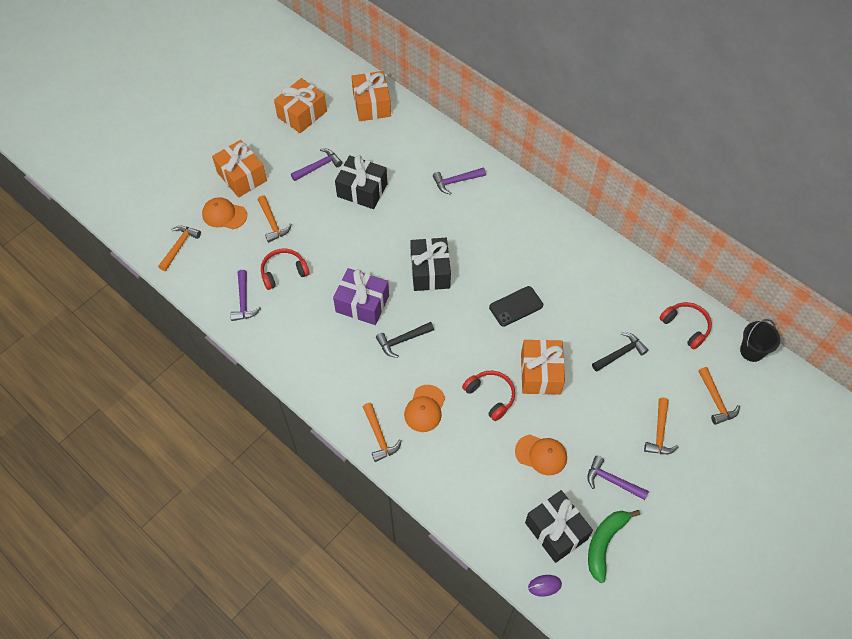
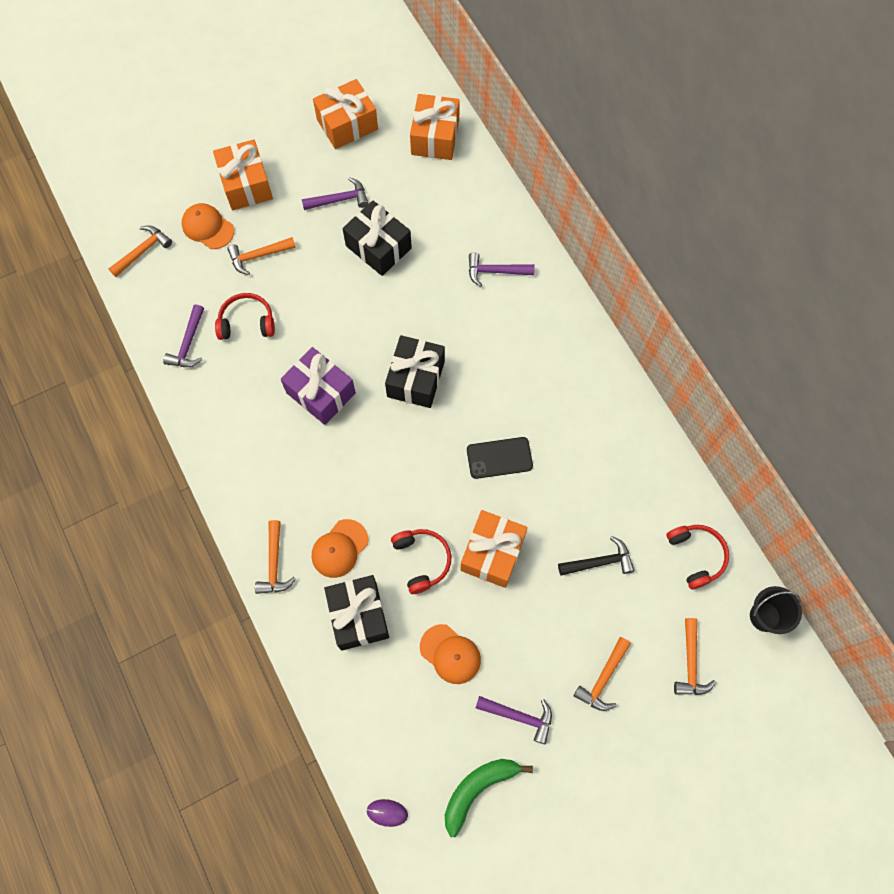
camera: 20 degrees right, 10 degrees up
(272, 223) = (258, 256): orange hammer -> orange hammer turned 75 degrees clockwise
(402, 340) = (348, 455): black hammer -> none
(556, 531) = (428, 753): black gift -> black gift (358, 616)
(612, 480) = (519, 716): purple hammer -> purple hammer turned 150 degrees clockwise

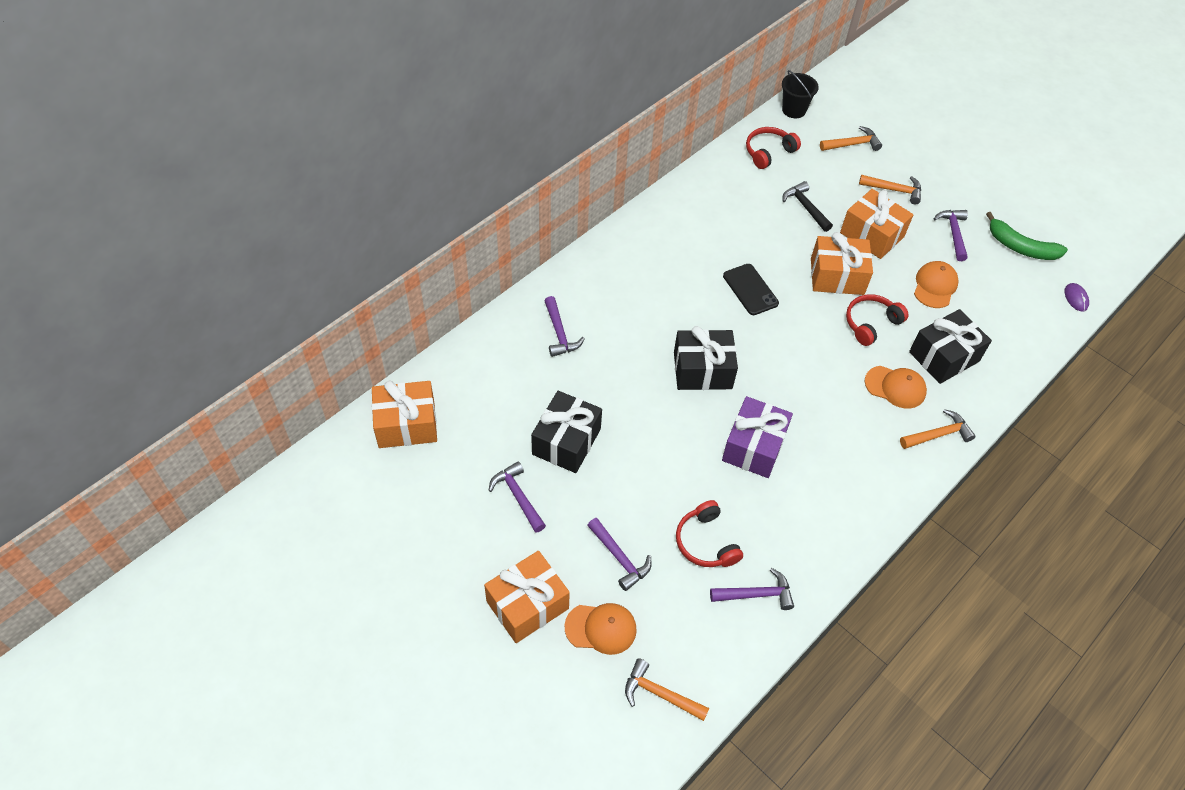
camera: 110 degrees left, 15 degrees down
(208, 227) = (601, 628): orange cap -> orange cap turned 105 degrees counterclockwise
(258, 256) = (620, 558): orange hammer -> purple hammer
(347, 124) = (410, 519): orange gift -> orange gift (872, 235)

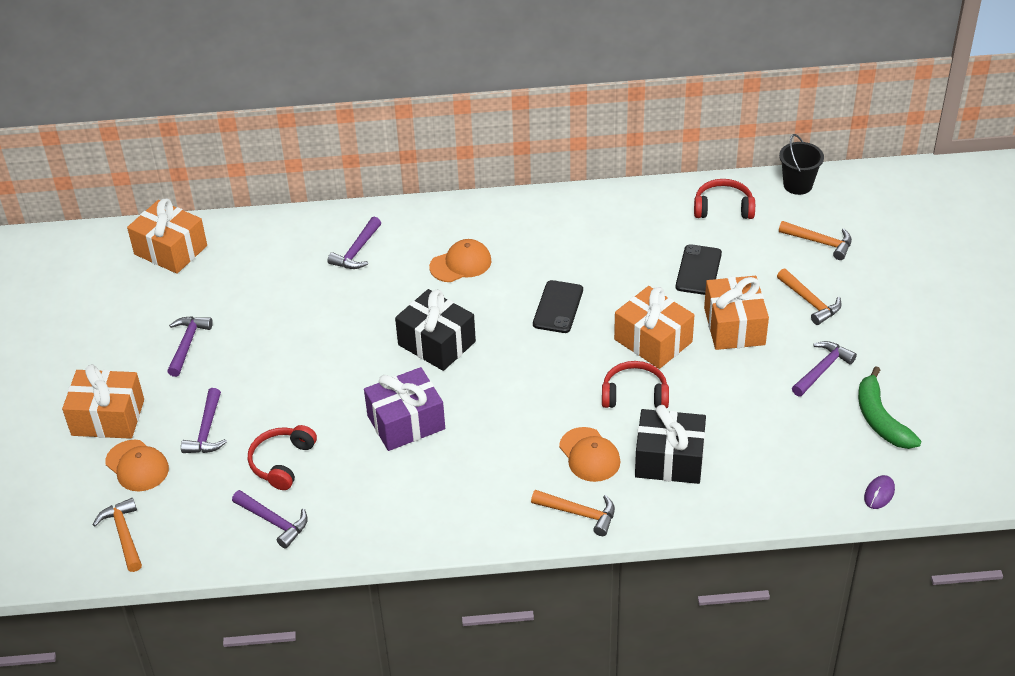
camera: 45 degrees right, 10 degrees down
(566, 441) = (267, 329): black gift -> none
(805, 207) = (698, 270): black hammer -> black phone
(935, 286) = (740, 401): orange cap -> orange cap (461, 264)

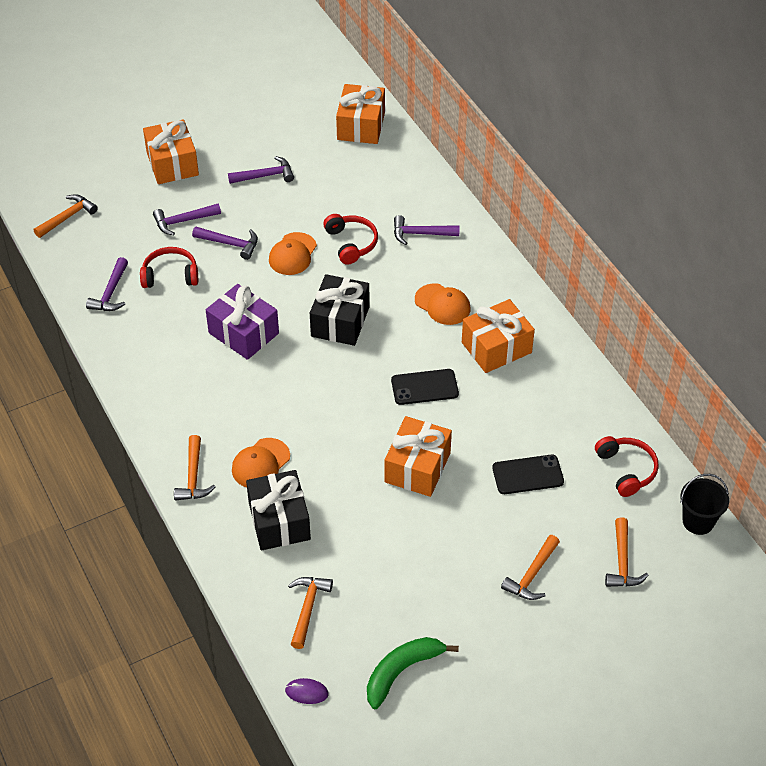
camera: 65 degrees right, 5 degrees up
(137, 466) = (133, 198): orange cap -> orange cap (292, 254)
(634, 394) = (345, 473): red headphones -> red headphones (351, 243)
(734, 326) = (467, 523): orange gift -> orange gift (496, 347)
(783, 466) = (308, 608): none -> orange hammer
(822, 369) = (445, 608): purple hammer -> purple hammer (230, 244)

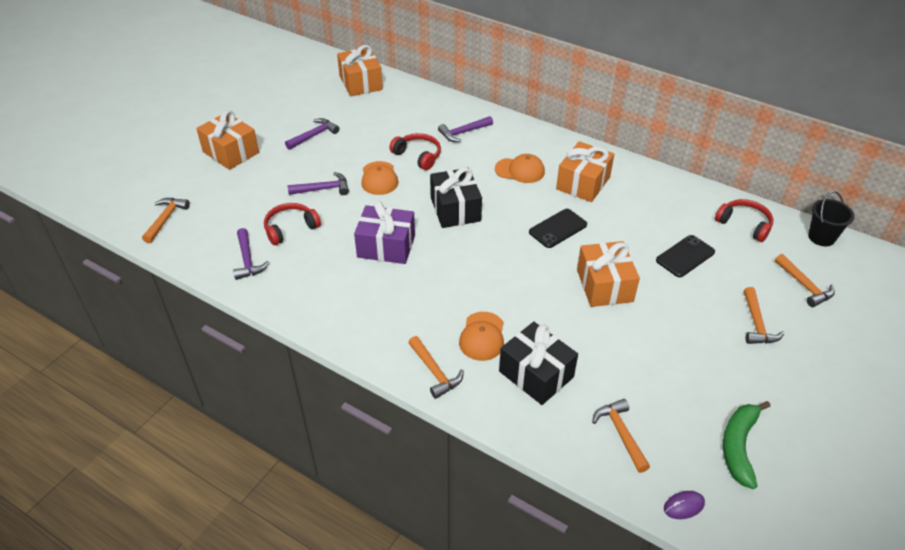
camera: 30 degrees left, 5 degrees down
(183, 221) = (271, 187): purple hammer -> none

